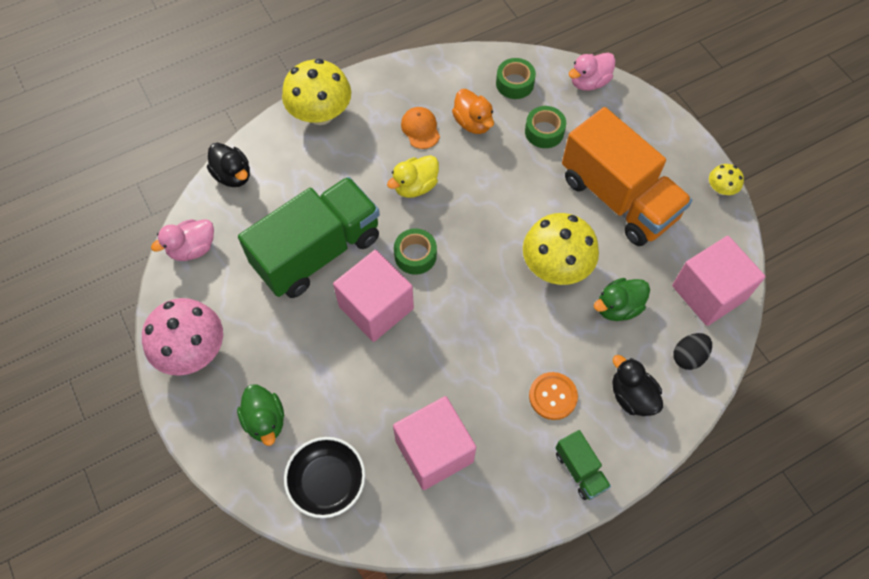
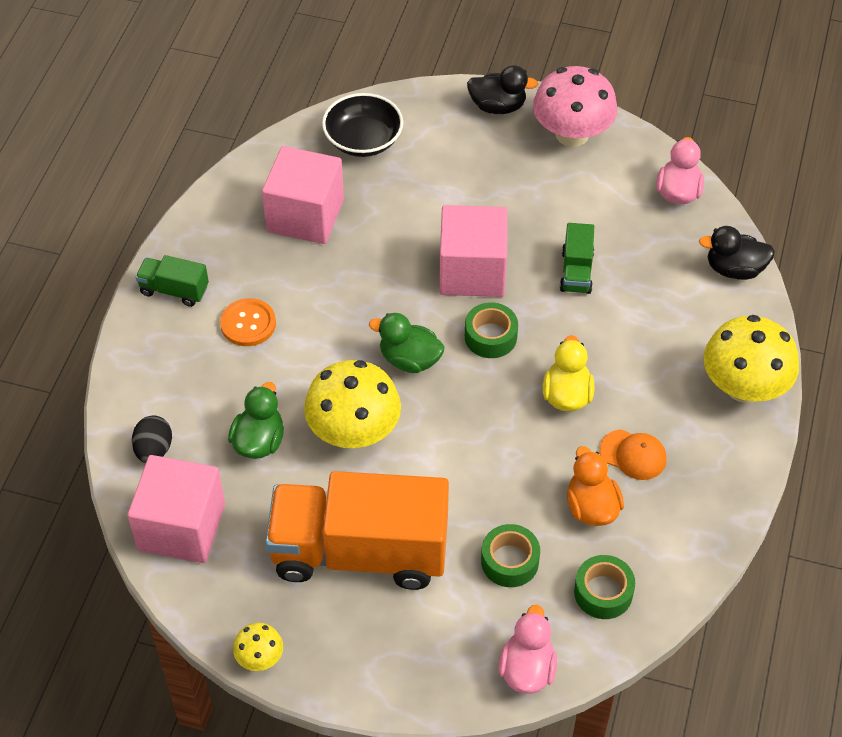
camera: 135 degrees right, 10 degrees down
(265, 421) = (456, 138): green duck -> green duck (409, 359)
(317, 252) = (576, 271): green truck -> green truck, size x0.43
(473, 123) = (591, 507): orange duck -> orange duck turned 60 degrees clockwise
(632, 396) = (178, 376): black duck -> black duck (498, 106)

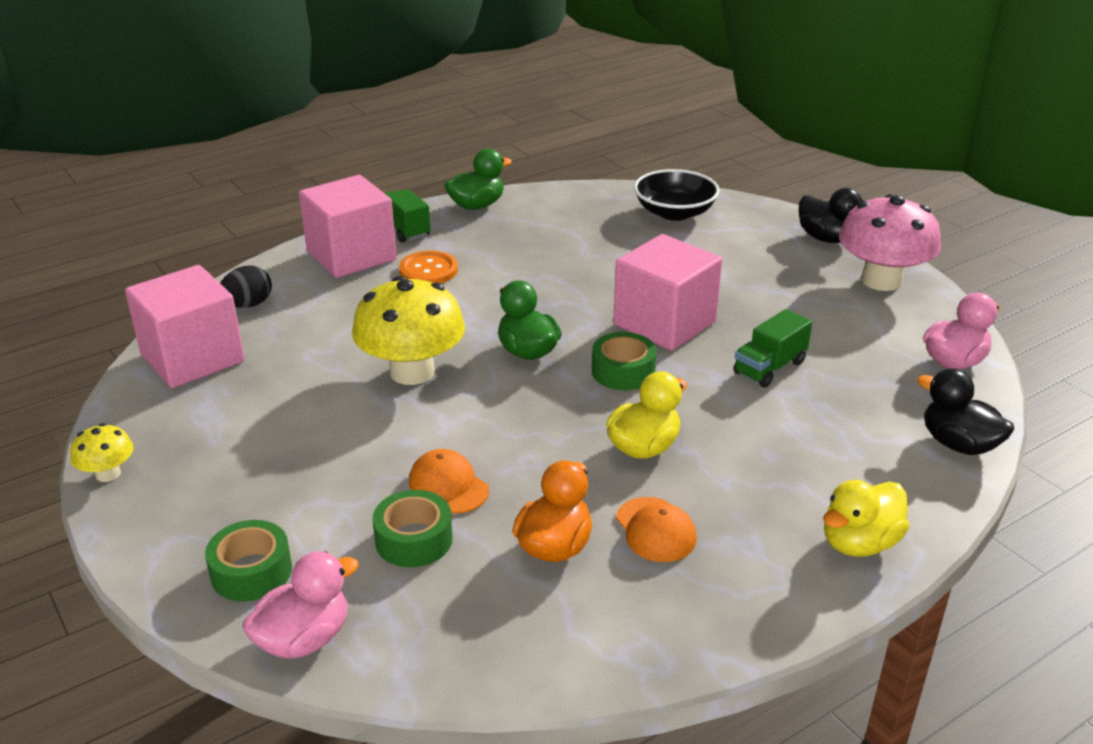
camera: 40 degrees right, 20 degrees down
(259, 441) = (329, 339): green duck -> green duck (477, 205)
(305, 215) = (565, 233): pink cube -> pink cube (351, 256)
(360, 552) = (295, 452): orange truck -> none
(485, 508) = (448, 486): none -> orange cap
(603, 592) = (471, 625): green tape -> green tape (251, 572)
(744, 387) = (859, 543): yellow mushroom -> yellow duck

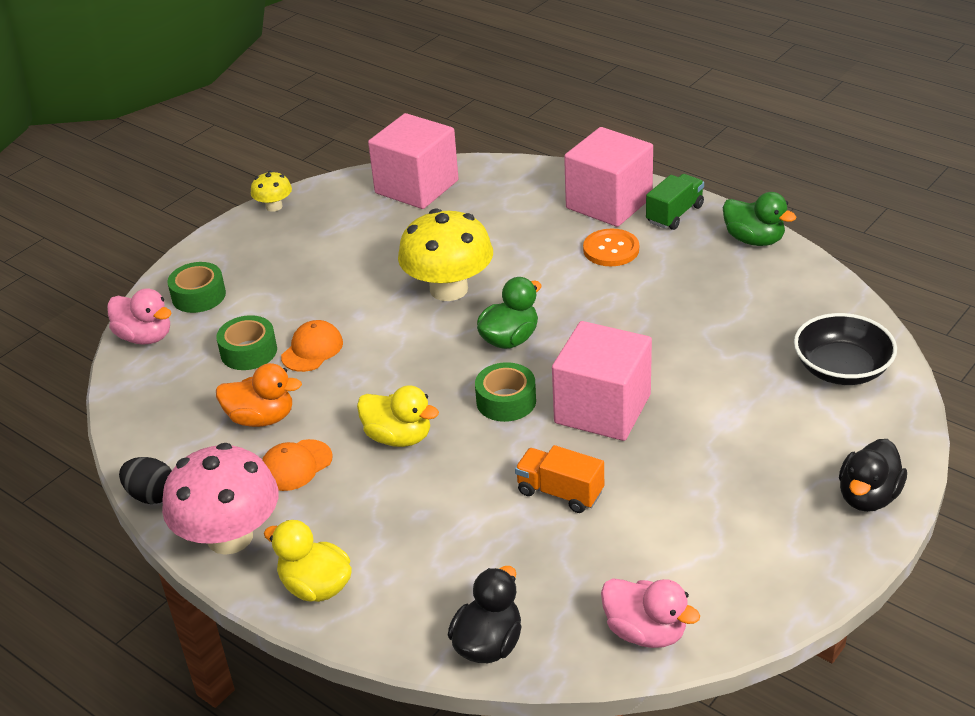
camera: 75 degrees right, 5 degrees up
(248, 305) = (501, 183): black egg -> black egg (152, 495)
(769, 368) = (560, 492): green truck -> orange truck
(881, 280) = (794, 555): pink mushroom -> pink mushroom (230, 537)

